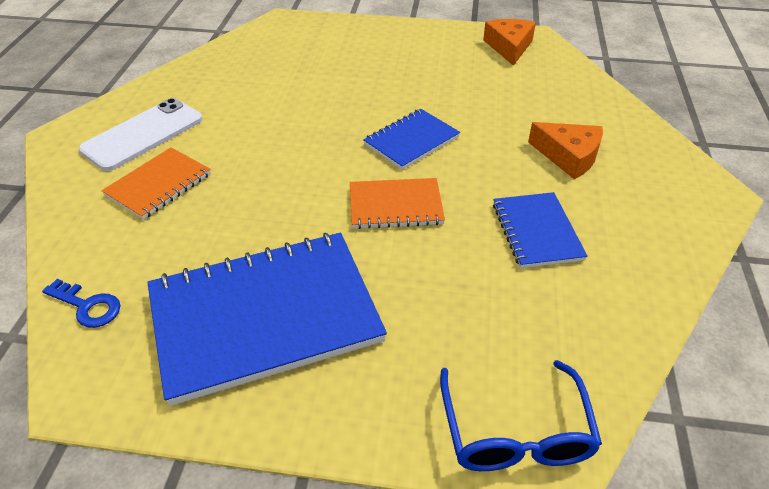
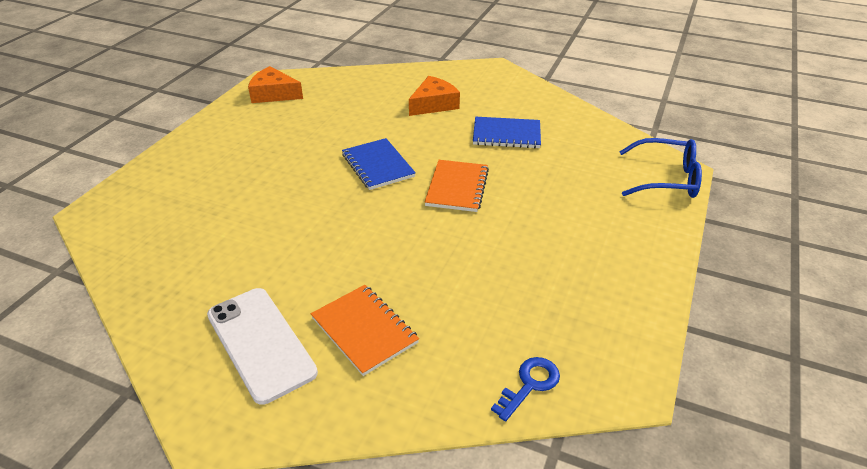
camera: 75 degrees left, 5 degrees down
(264, 316) = (561, 269): blue notebook -> none

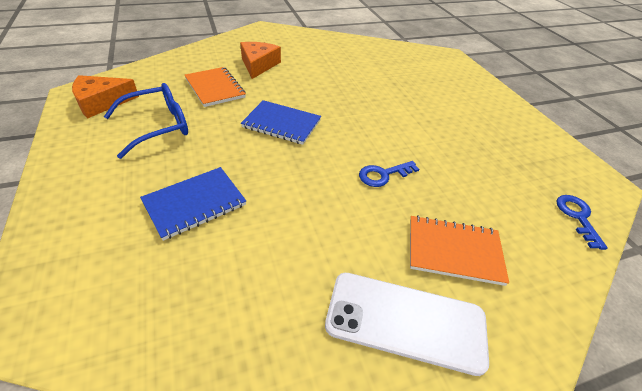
camera: 45 degrees left, 5 degrees up
(399, 247) = (383, 175): none -> blue key
(457, 187) = (357, 115): orange notebook -> orange notebook (215, 88)
(506, 135) = (335, 68): blue notebook -> blue notebook (195, 203)
(666, 179) = (451, 62): blue glasses -> blue glasses (158, 126)

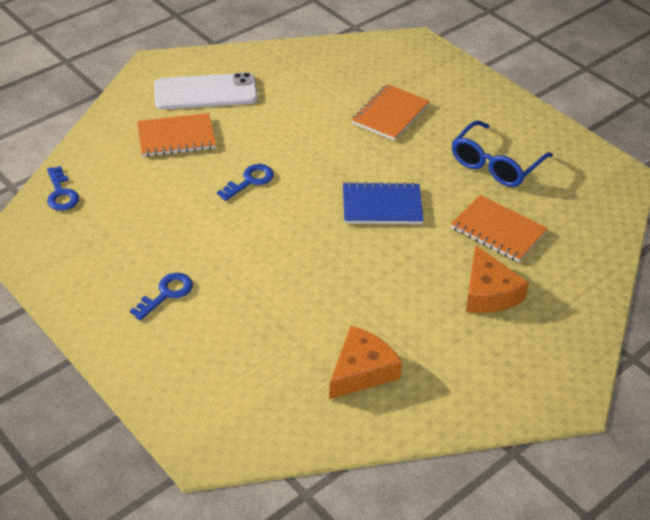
camera: 160 degrees right, 0 degrees up
(102, 102) = (582, 172): orange cheese -> orange cheese (361, 371)
(195, 203) = (390, 114): blue notebook -> orange notebook
(467, 115) = (166, 294): none -> blue key

